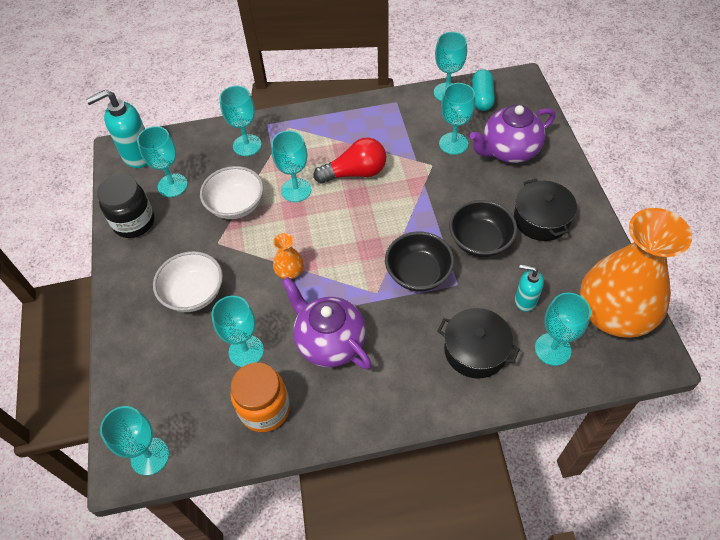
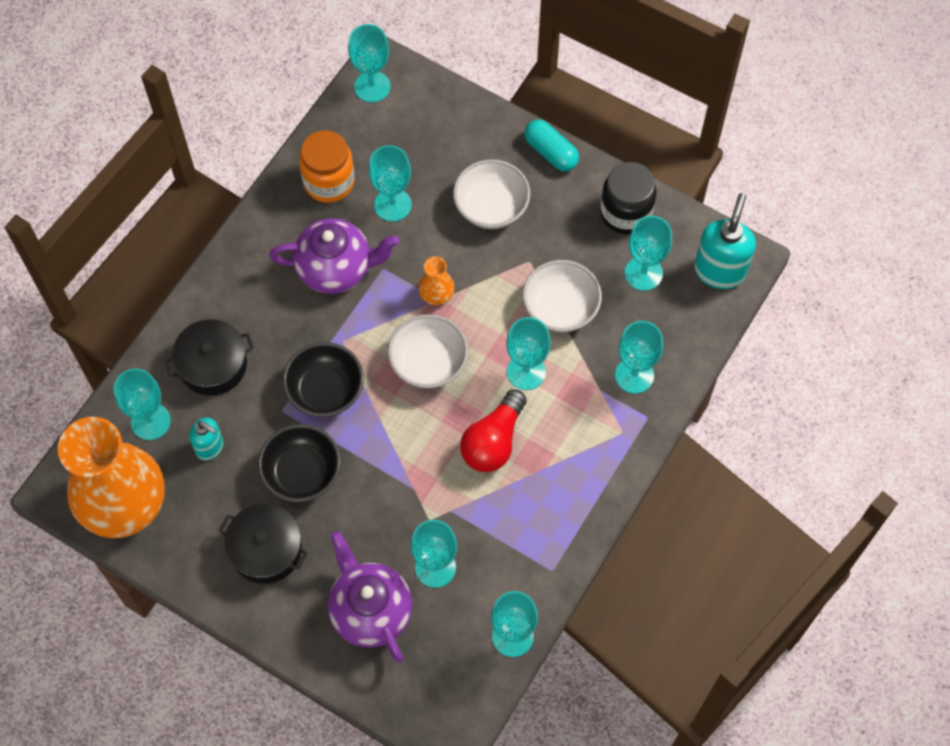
camera: 130 degrees right, 10 degrees up
(341, 238) = (428, 362): none -> white bowl
(482, 98) = (467, 664): turquoise capsule -> turquoise capsule (551, 152)
(509, 151) = (370, 610): purple teapot -> purple teapot turned 45 degrees counterclockwise
(525, 300) = (210, 447): turquoise soap dispenser -> turquoise soap dispenser turned 60 degrees clockwise

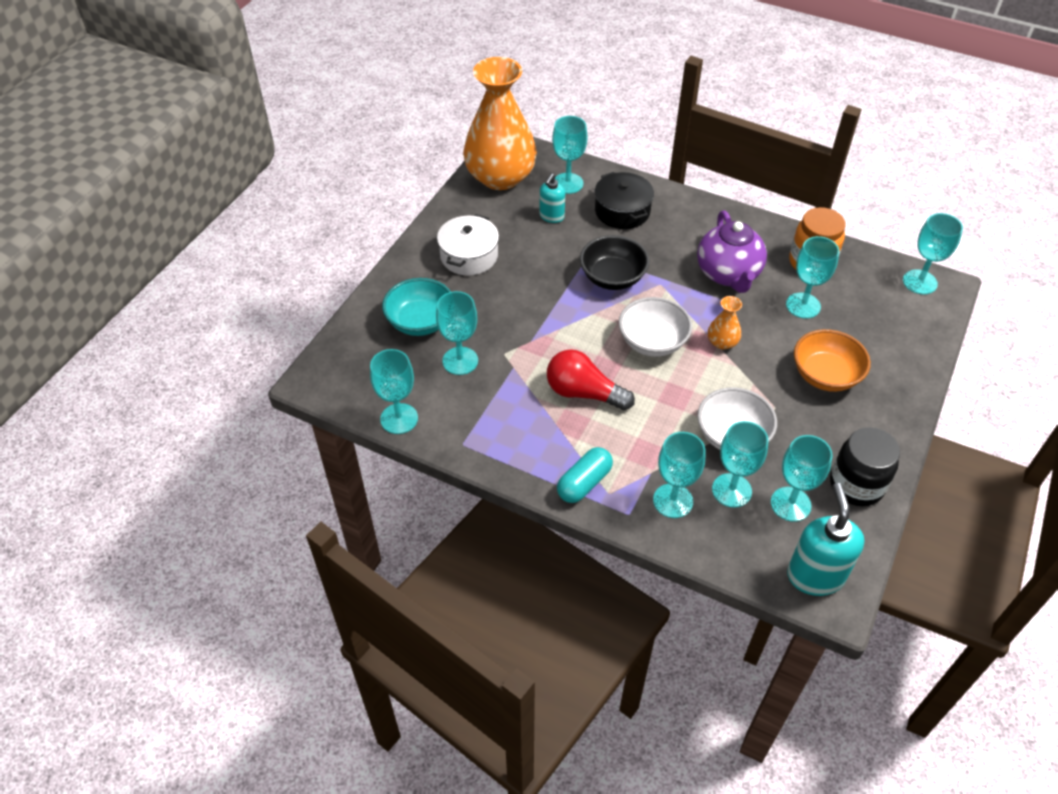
camera: 85 degrees right, 15 degrees down
(266, 549) = (469, 256): black pot -> white pot
(302, 473) = (536, 270): black bowl -> none
(370, 610) = (420, 322): purple teapot -> turquoise bowl
(491, 207) = (825, 375): white bowl -> orange bowl
(526, 372) = (658, 413): turquoise goblet -> turquoise goblet (731, 490)
(551, 152) = (903, 418): turquoise capsule -> turquoise capsule (584, 483)
(719, 270) = (815, 575): turquoise soap dispenser -> turquoise soap dispenser turned 105 degrees counterclockwise

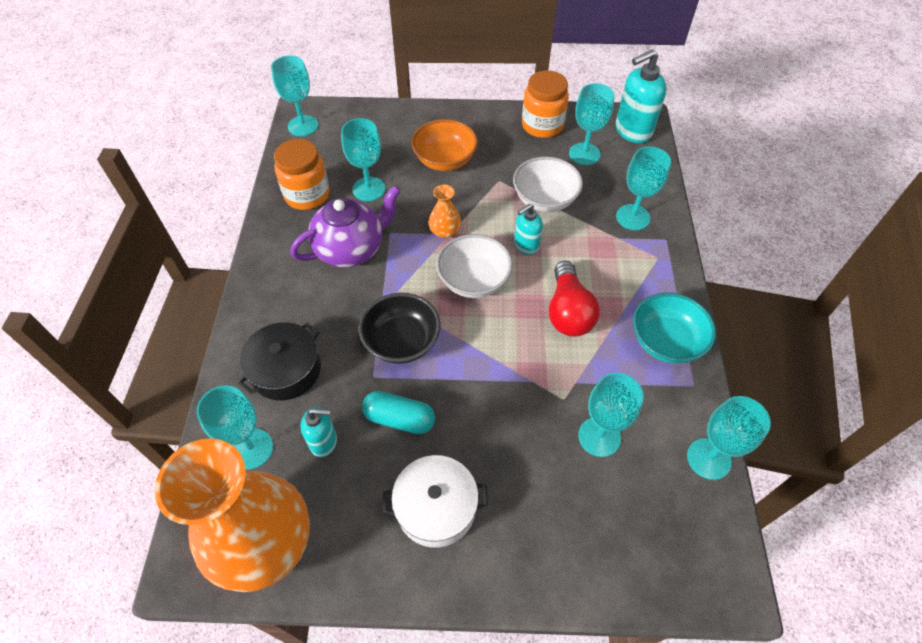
camera: 115 degrees left, 5 degrees up
(420, 322) = (571, 508): turquoise bowl -> turquoise bowl (666, 341)
(584, 483) = (661, 277): turquoise capsule -> turquoise capsule (399, 418)
(675, 394) = (526, 246): none -> turquoise soap dispenser
(731, 490) = (597, 187): turquoise goblet -> none
(856, 485) = (542, 125): black jar -> orange jar

